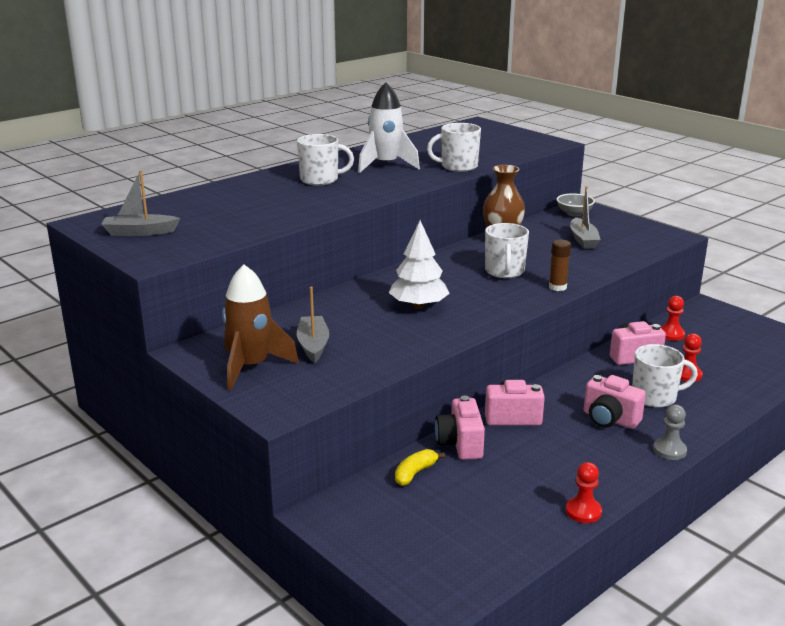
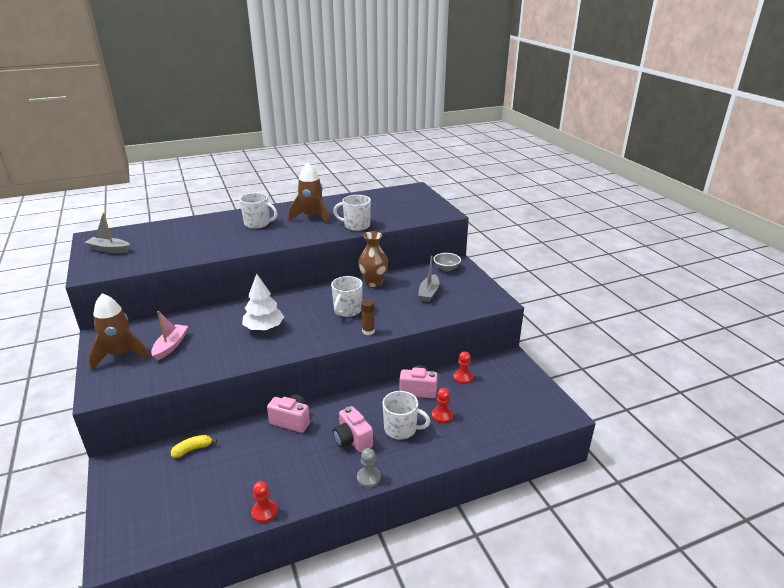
camera: 20 degrees right, 5 degrees up
(313, 345) = (171, 346): grey boat -> pink boat
(386, 165) = (312, 217): white rocket -> brown rocket
(460, 444) = (240, 434): pink camera -> none

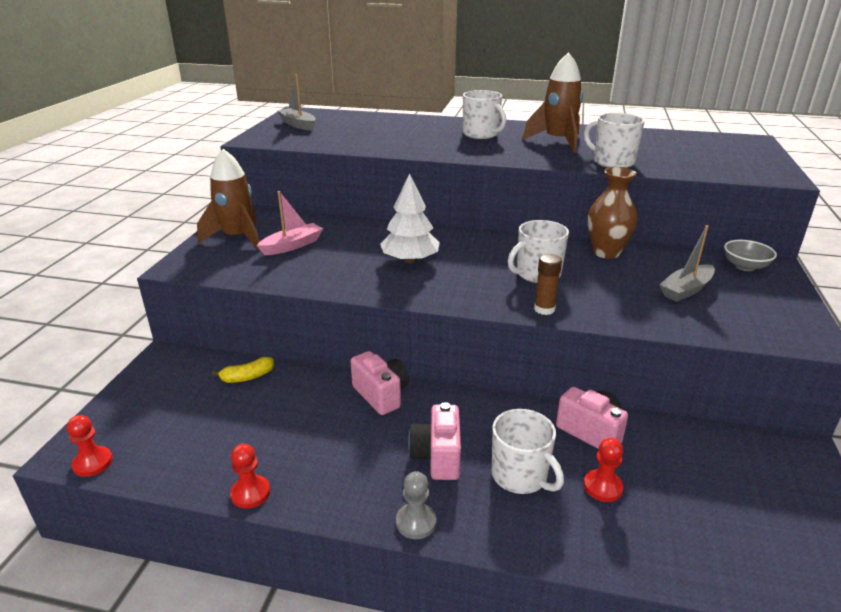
camera: 35 degrees right, 0 degrees up
(192, 449) = (247, 377): yellow banana -> yellow banana turned 150 degrees clockwise
(463, 377) = (683, 445): red pawn -> red pawn (93, 463)

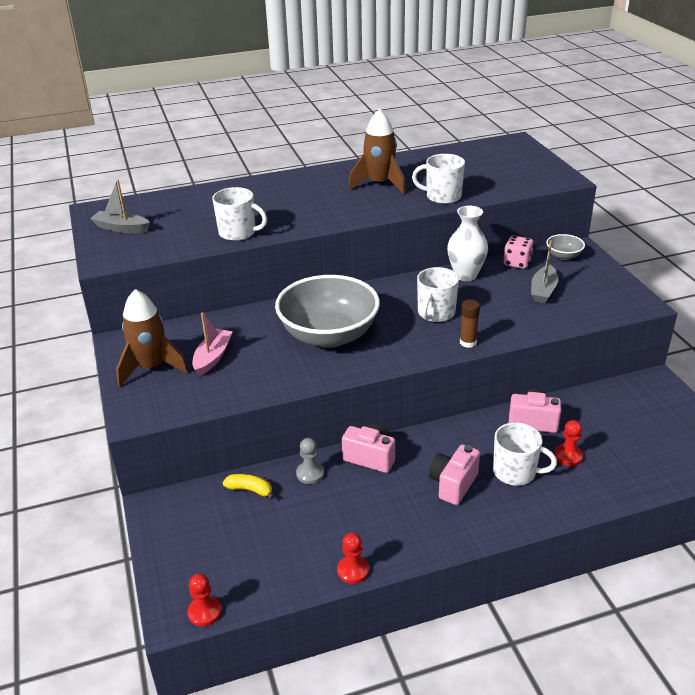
camera: 30 degrees left, 5 degrees up
(247, 377) = (250, 490): yellow banana -> yellow banana turned 105 degrees counterclockwise
(410, 260) = (329, 335): white tree -> grey bowl
(416, 522) = (480, 533): grey pawn -> grey pawn (310, 473)
(437, 457) = (453, 484): pink camera -> pink camera turned 60 degrees clockwise
(481, 134) = (308, 193): white mug -> white mug (238, 233)
(606, 252) = (465, 275): brown vase -> white vase
(678, 258) = (517, 263): none -> pink dice

